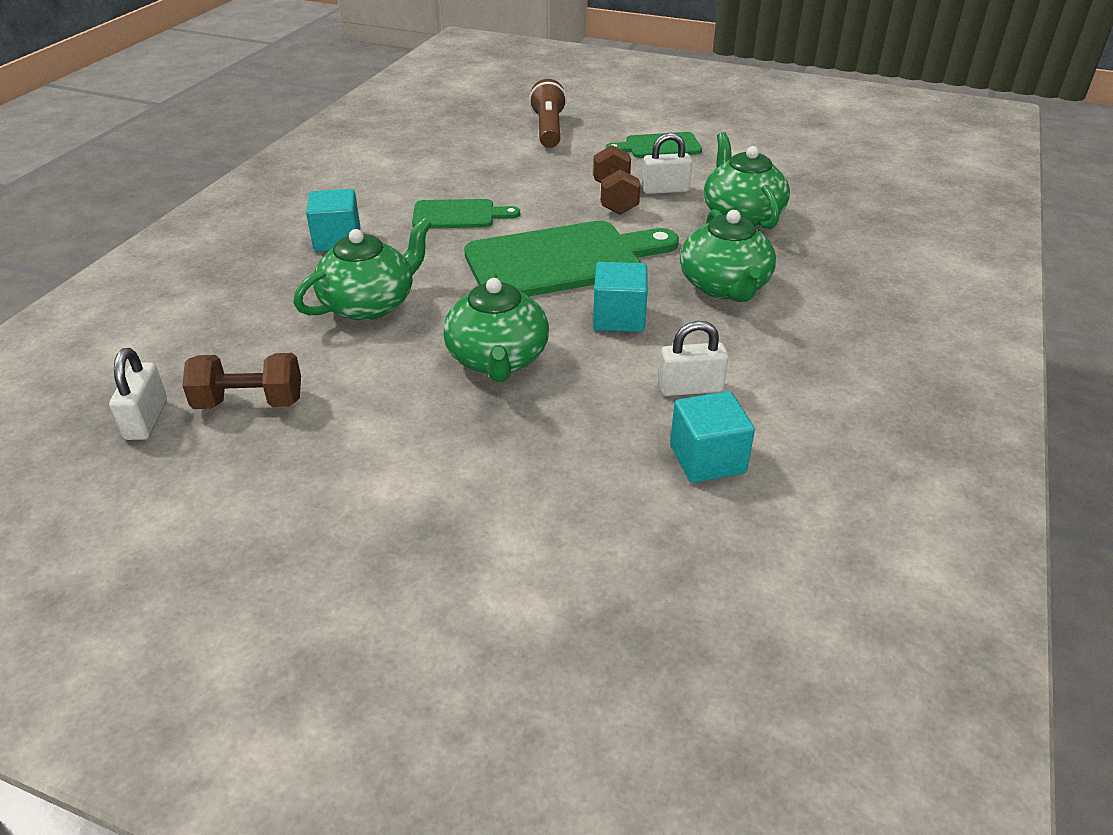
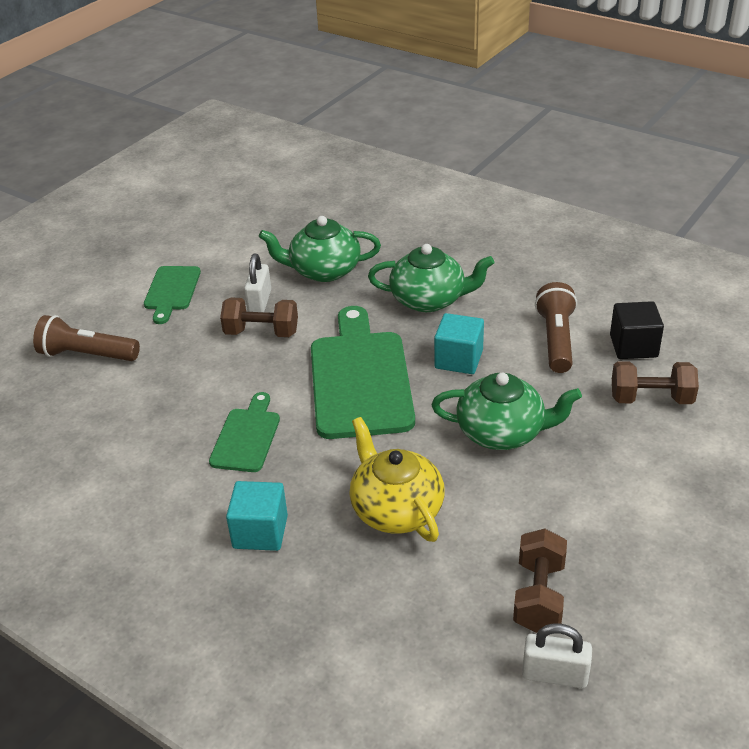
camera: 75 degrees left, 0 degrees up
(370, 304) = (396, 509): green teapot -> yellow teapot
(595, 479) = (651, 399): none -> brown dumbbell
(690, 388) = (556, 340): white padlock -> brown flashlight
(707, 459) = (633, 346): turquoise cube -> black cube

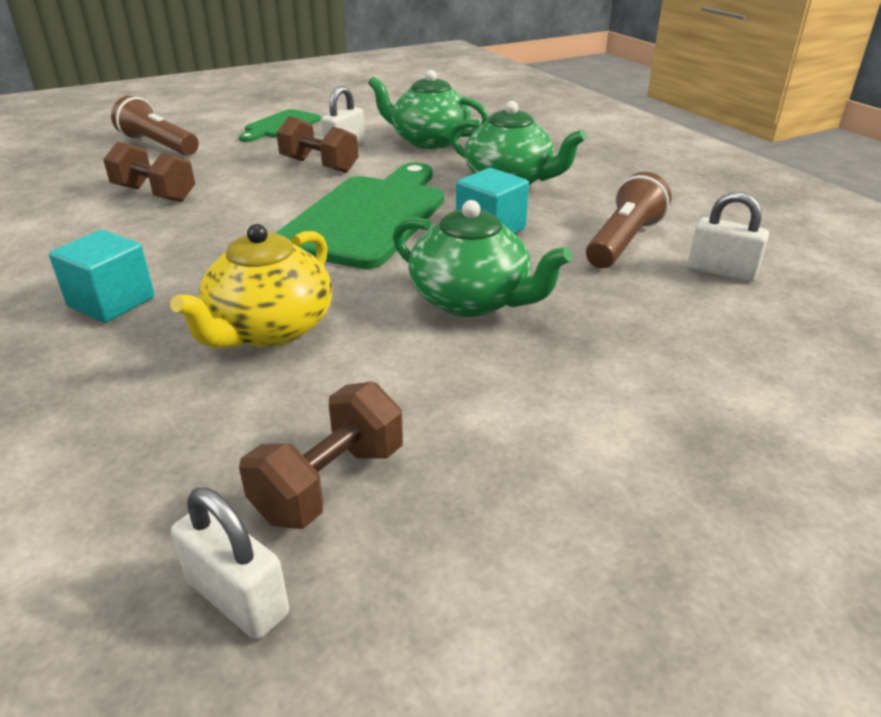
camera: 25 degrees right, 5 degrees down
(246, 437) = (205, 228): green cutting board -> none
(396, 509) = (269, 329): yellow teapot -> yellow teapot turned 150 degrees counterclockwise
(633, 346) = (721, 271): black cube -> white padlock
(651, 399) = (702, 325): brown dumbbell -> brown dumbbell (154, 194)

